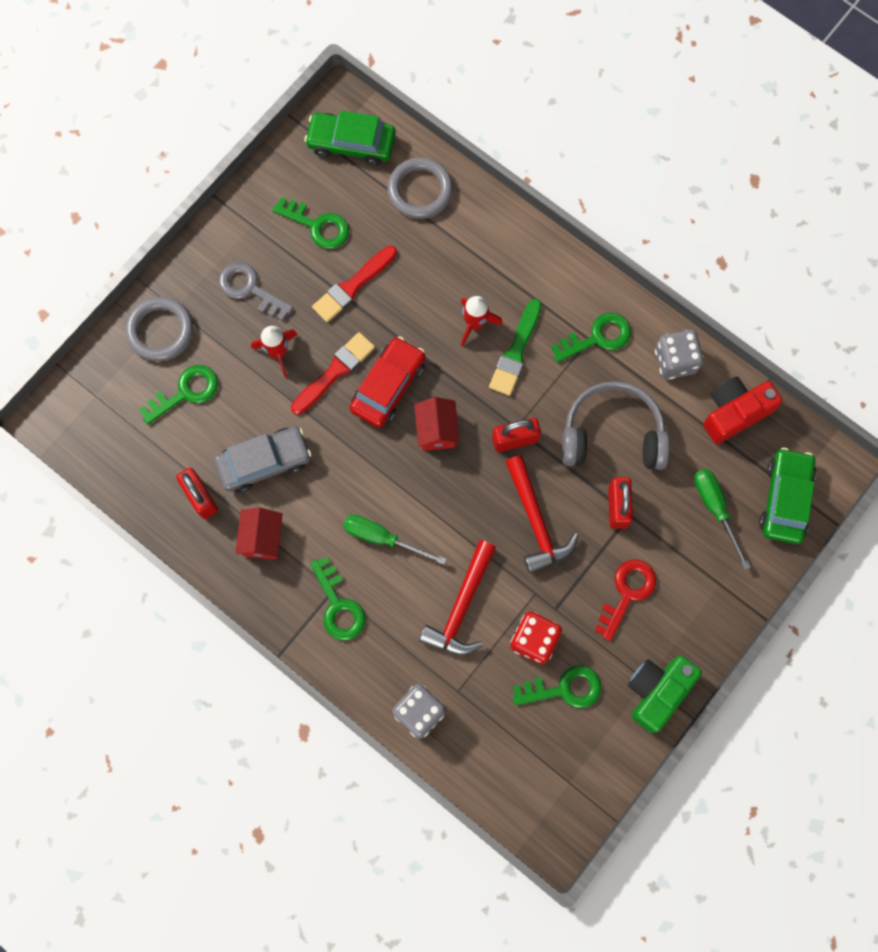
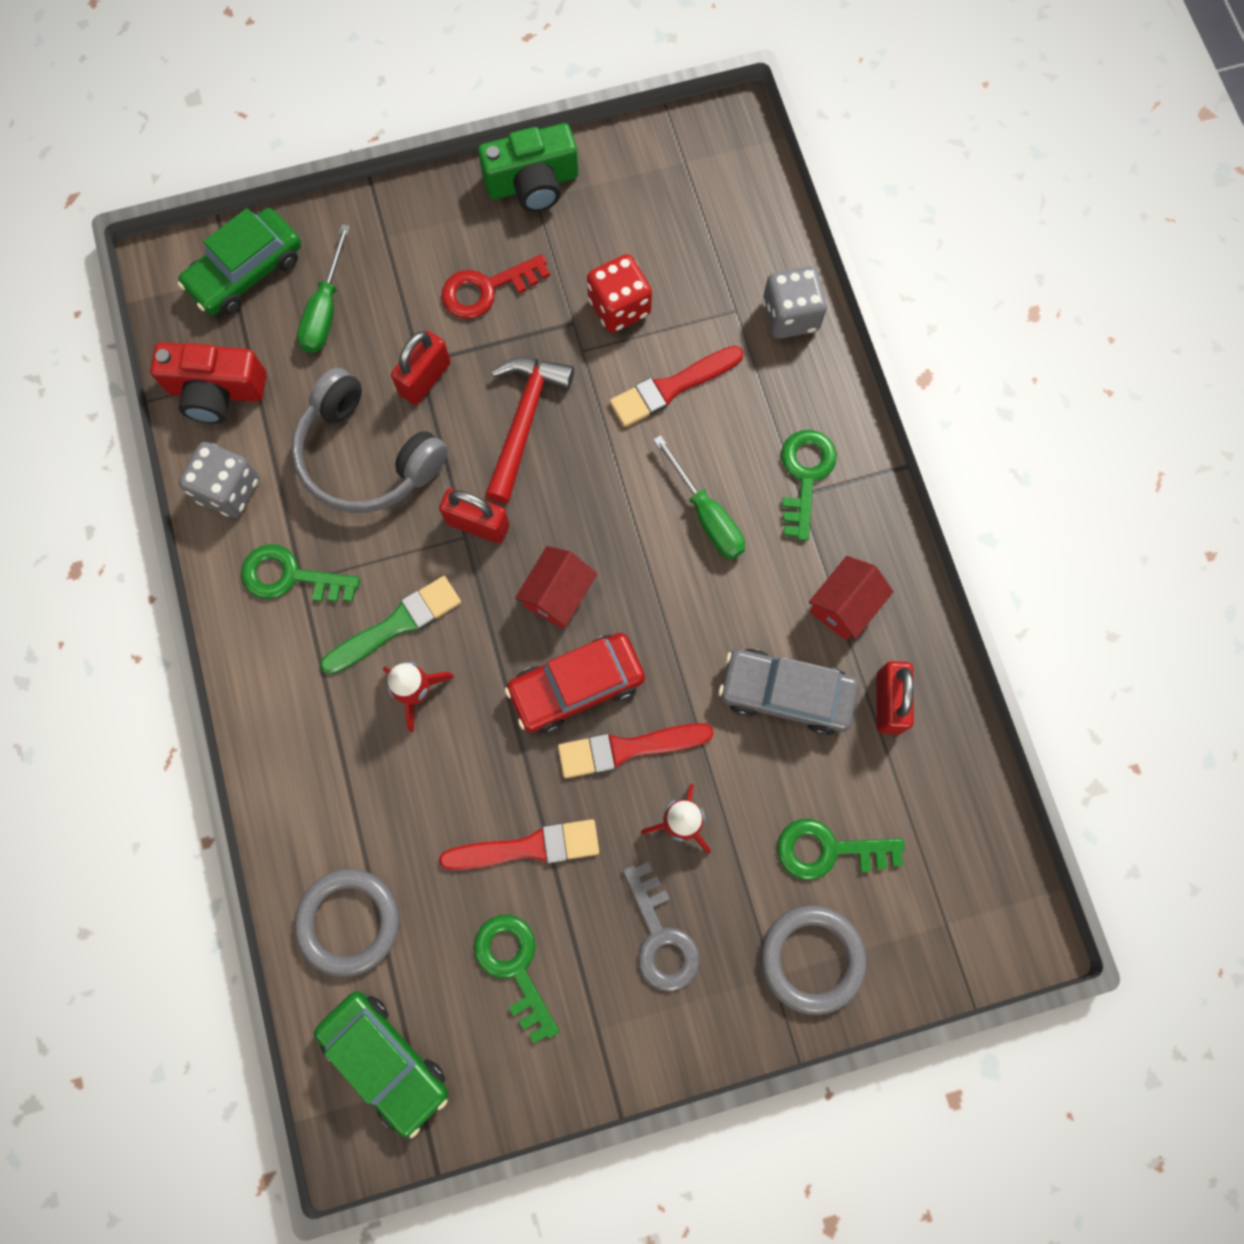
camera: 145 degrees left, 0 degrees up
(461, 607) = (671, 388): red hammer -> red brush
(564, 688) = (623, 243): green key -> none

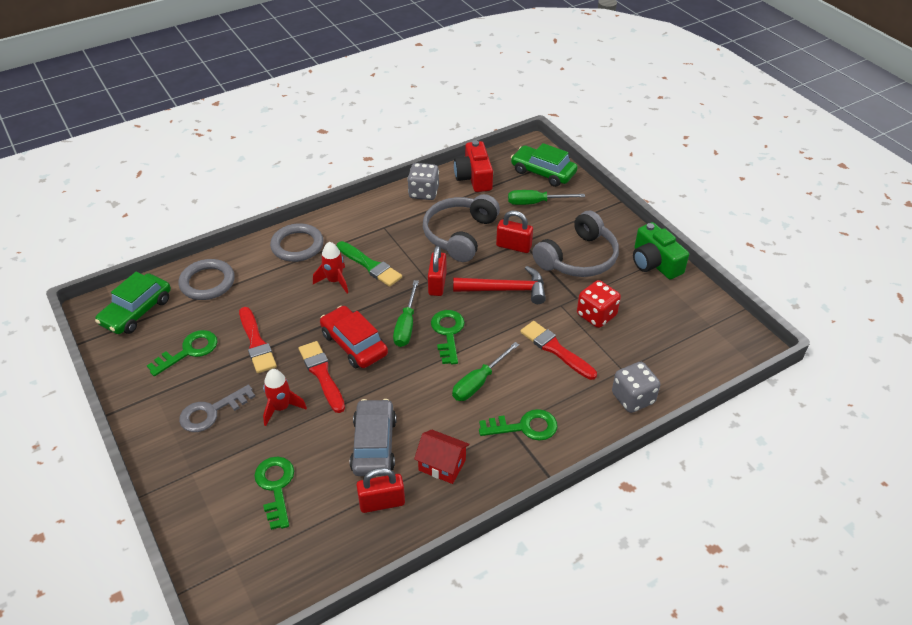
camera: 75 degrees right, 30 degrees down
(290, 576) = (385, 223): green key -> green key (448, 333)
(486, 289) = (578, 258): red key -> grey headphones
(558, 595) = (406, 325): red house -> green screwdriver
(812, 959) = (204, 491): grey ring -> grey ring (297, 245)

